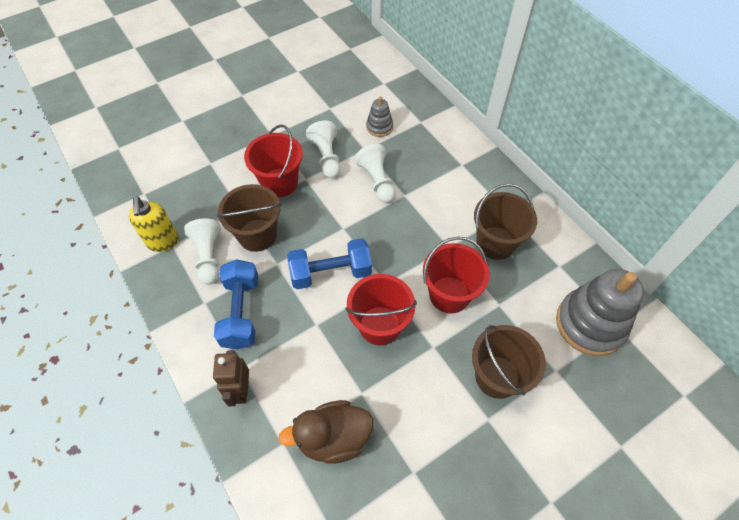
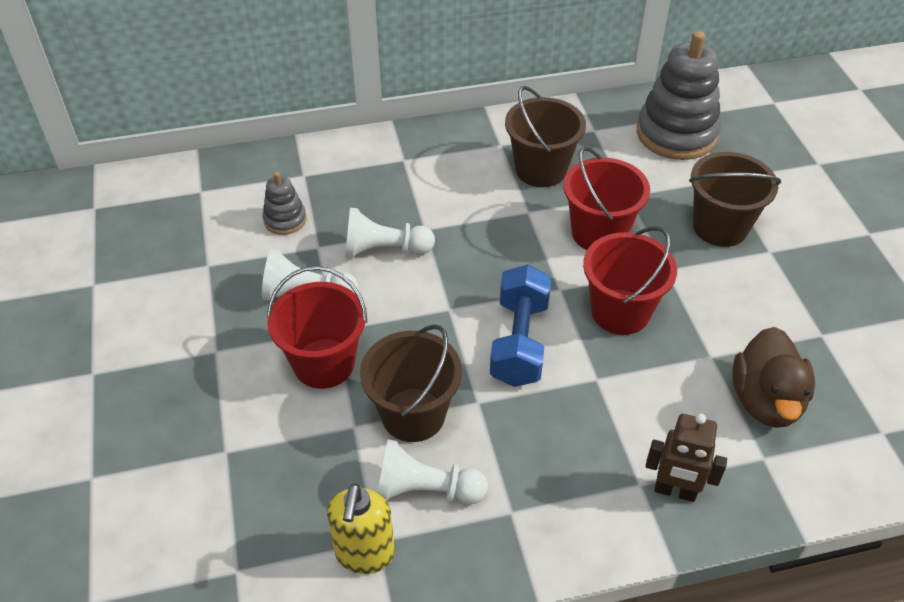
camera: 70 degrees left, 10 degrees down
(163, 242) = (364, 554): yellow soap dispenser -> yellow soap dispenser turned 90 degrees clockwise
(241, 312) = (546, 465): blue dumbbell -> none

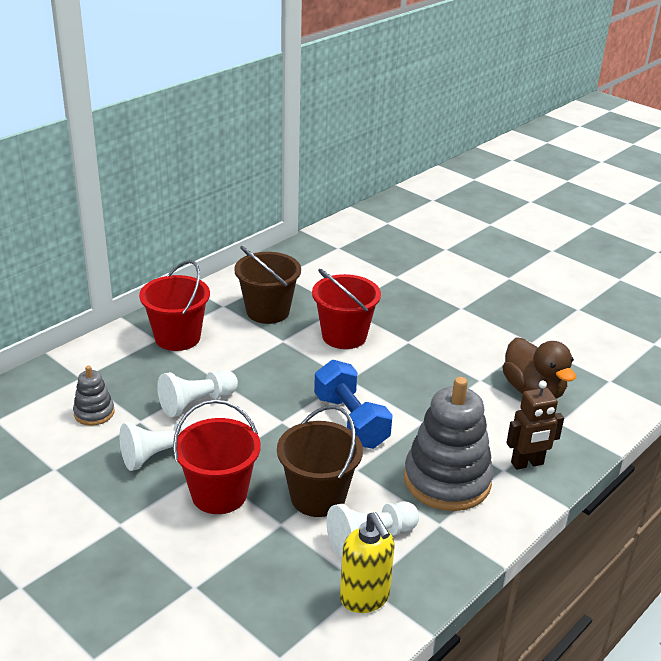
camera: 35 degrees left, 15 degrees down
(620, 312) = (401, 377): red bucket -> red bucket (177, 337)
(676, 134) = (342, 260): grey stacking toy -> grey stacking toy (447, 480)
(720, 227) = (419, 305): brown bucket -> none

